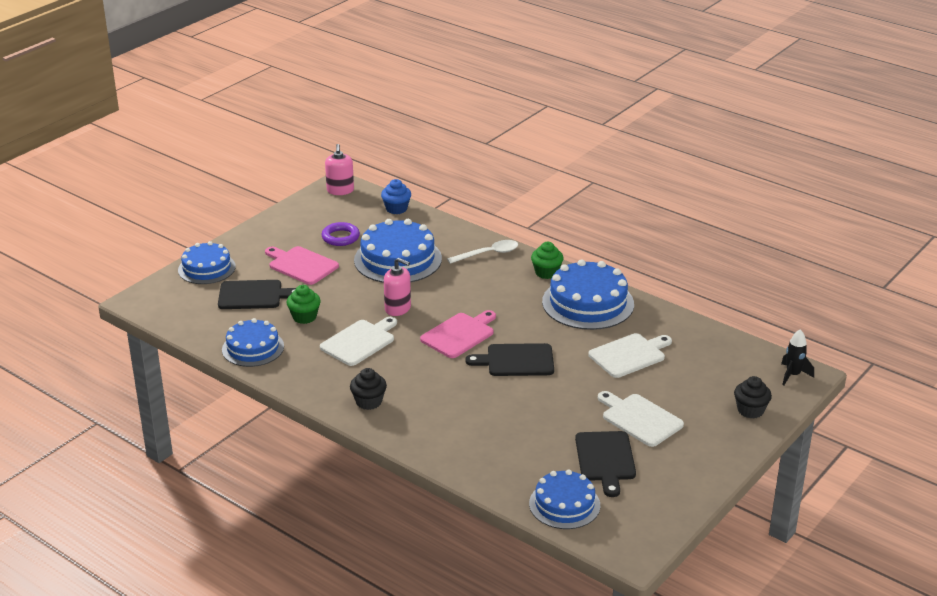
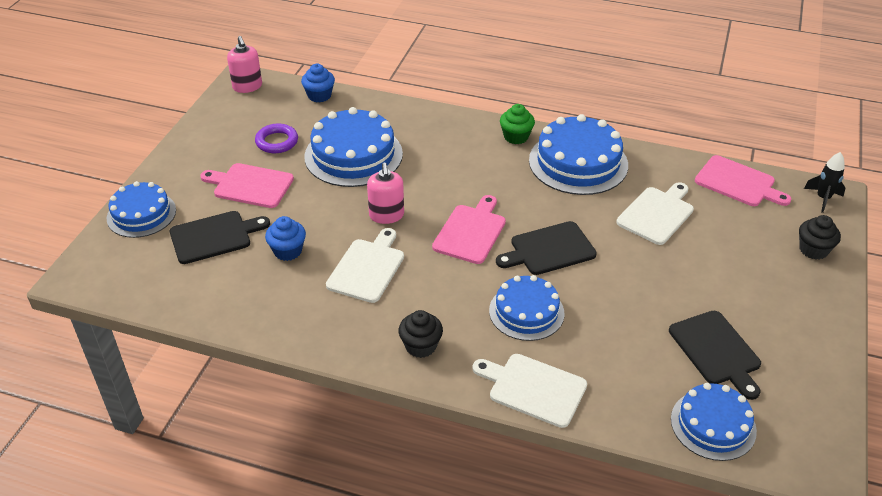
camera: 20 degrees left, 10 degrees up
(253, 348) = (248, 308): blue cake -> blue cake (526, 312)
(304, 317) = (288, 251): green cupcake -> blue cupcake
(398, 308) = (386, 215): pink soap dispenser -> pink soap dispenser turned 75 degrees clockwise
(488, 254) = (444, 128): white spoon -> none
(639, 419) = (717, 289): white cutting board -> white cutting board (533, 388)
(722, 347) = (738, 183): none -> pink cutting board

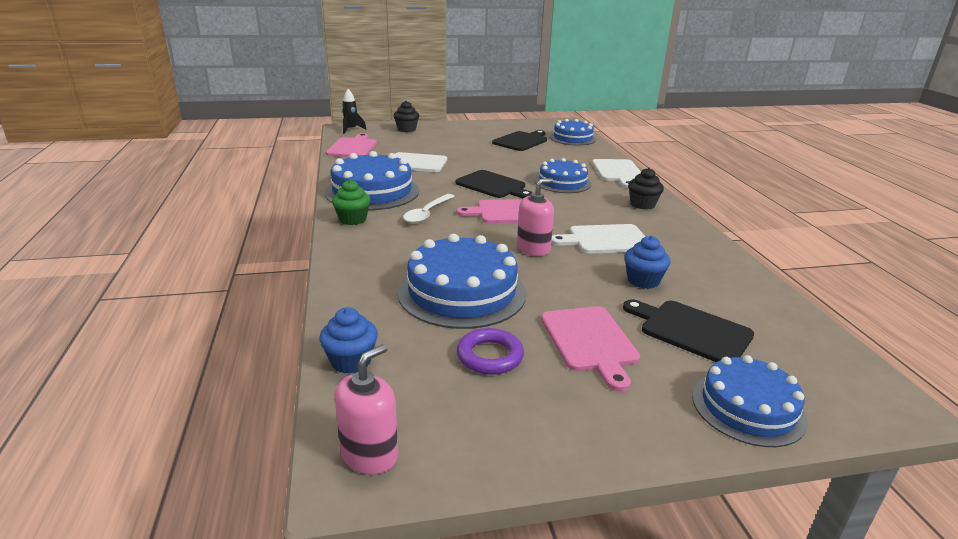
camera: 120 degrees left, 15 degrees down
(502, 180) = (427, 213): none -> white spoon

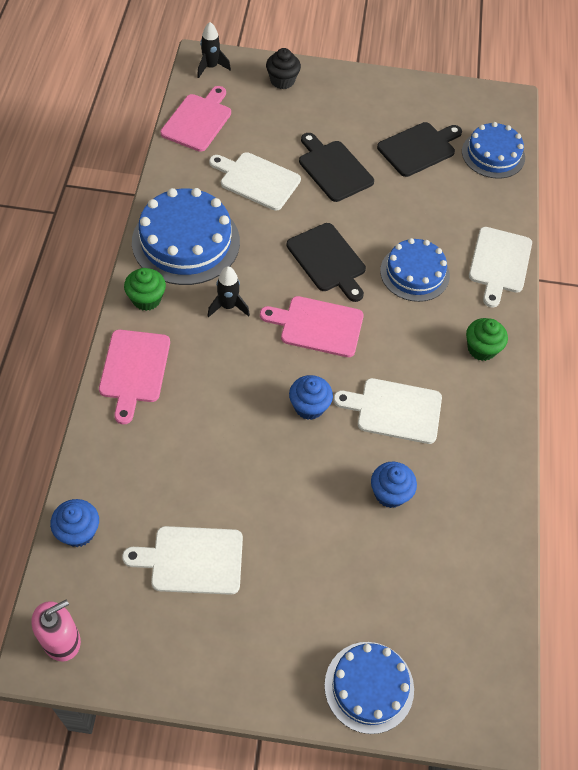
camera: 15 degrees right, 30 degrees up
(427, 213) = (228, 306): white spoon -> black rocket
(462, 292) = (206, 461): blue cake -> none
(490, 356) = (192, 560): purple ring -> white cutting board
(533, 249) = (309, 406): pink soap dispenser -> blue cupcake
(590, 341) = (286, 567): pink cutting board -> pink cutting board (134, 370)
(642, 204) = (481, 349): black cupcake -> green cupcake
(691, 330) = (387, 580): black cutting board -> black cutting board (333, 169)

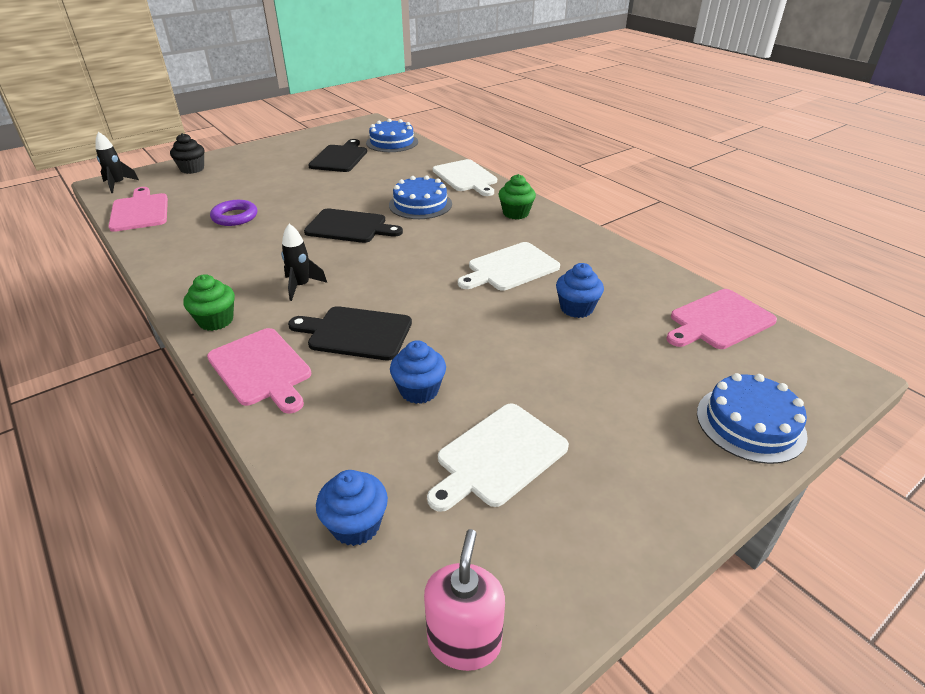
camera: 40 degrees left, 20 degrees down
(186, 241) = (212, 272): blue cake -> none
(257, 180) = (235, 217): white cutting board -> purple ring
(309, 406) = (448, 301): blue cupcake -> blue cupcake (419, 390)
(317, 326) = (390, 259): pink cutting board -> pink cutting board (718, 320)
(333, 169) = (291, 188): black cutting board -> black cutting board (356, 333)

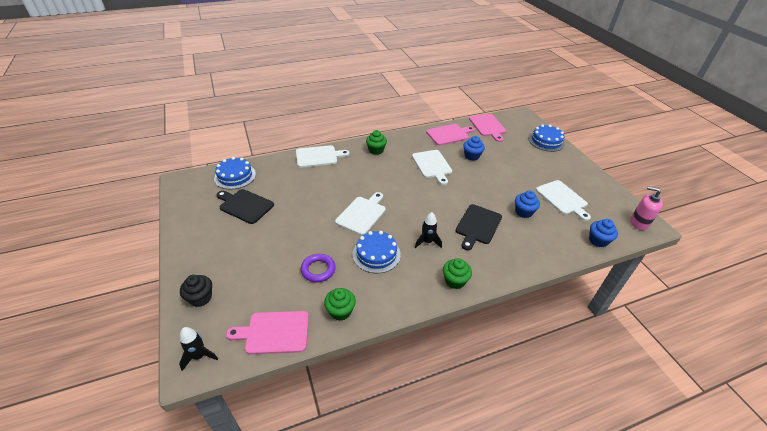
camera: 75 degrees left, 5 degrees up
(165, 241) = (340, 311): none -> green cupcake
(261, 369) = (503, 263): pink cutting board -> pink cutting board (449, 134)
(349, 227) = (362, 214): black cutting board -> white cutting board
(420, 204) = (346, 181): blue cake -> blue cake (376, 254)

